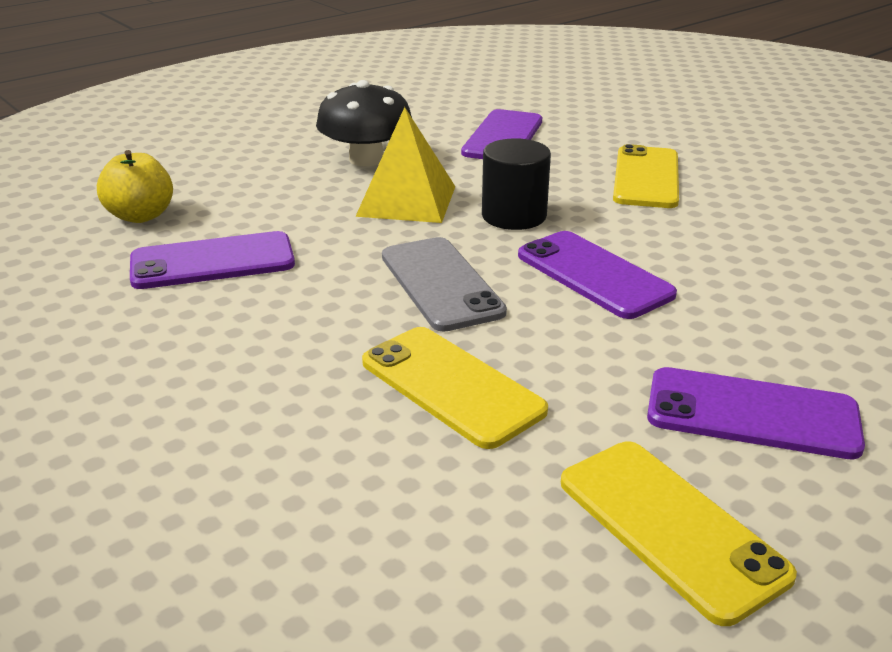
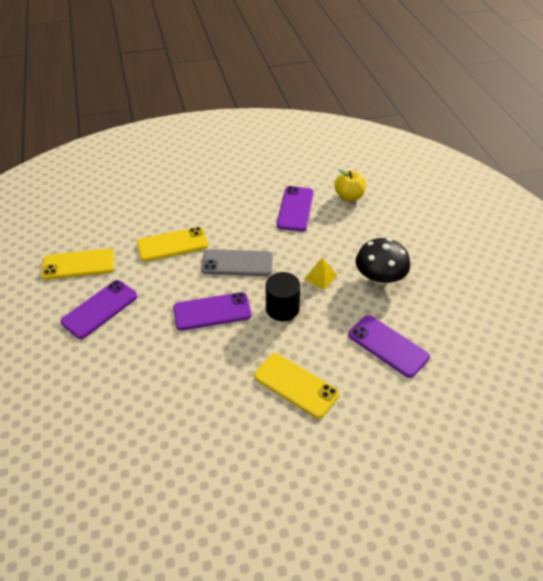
camera: 115 degrees right, 15 degrees up
(407, 201) = (320, 277): yellow pyramid -> yellow pyramid, size x0.56

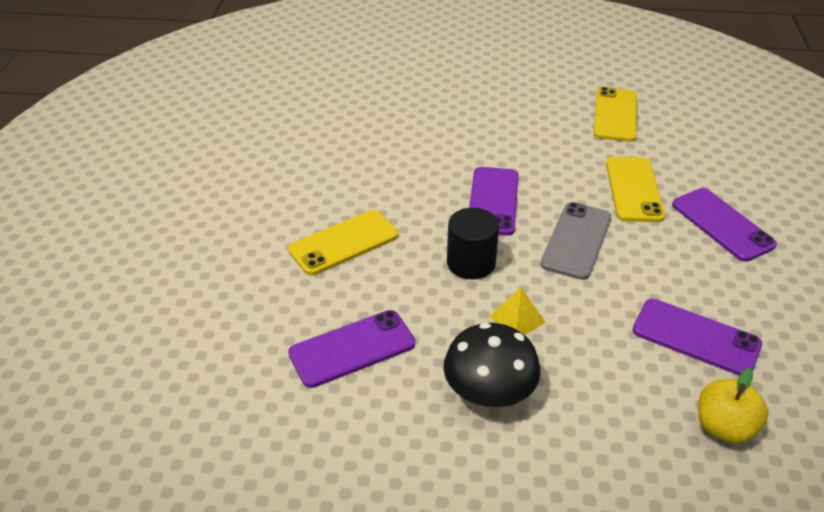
camera: 110 degrees right, 5 degrees down
(100, 309) = (533, 122): purple phone -> purple phone (722, 224)

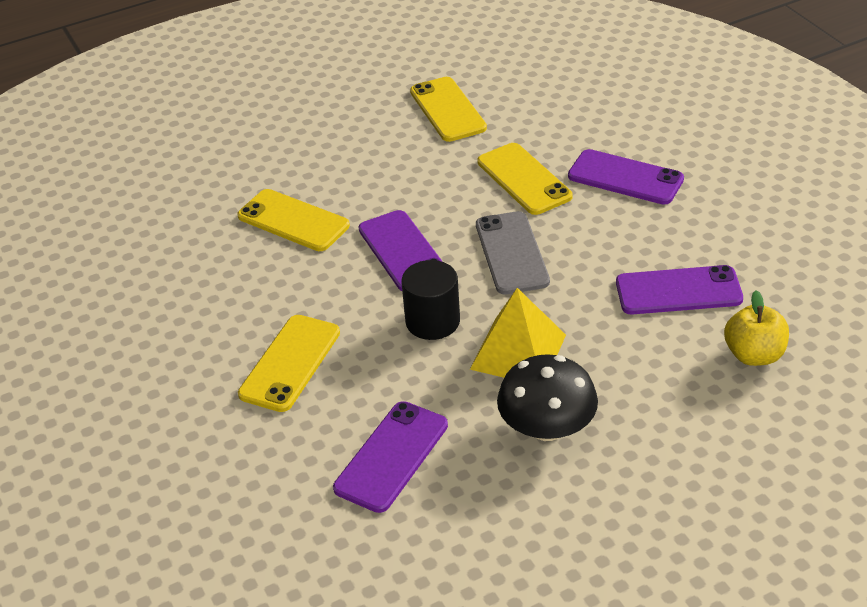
camera: 30 degrees left, 0 degrees up
(434, 145) = (293, 221): none -> yellow phone
(517, 319) = (518, 352): yellow pyramid -> yellow pyramid, size x1.77

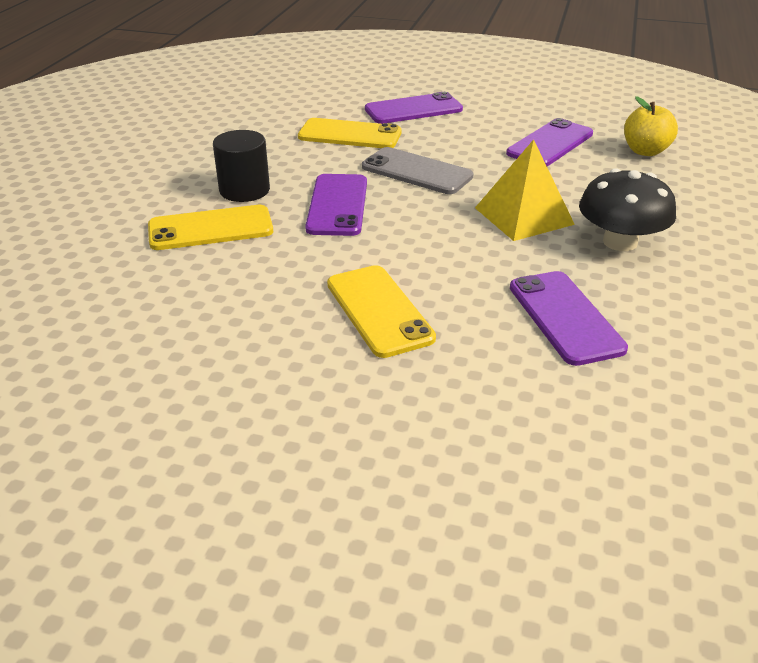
camera: 50 degrees left, 5 degrees down
(402, 251) = (337, 205): purple phone -> purple phone turned 75 degrees clockwise
(432, 321) = (436, 230): black cylinder -> black cylinder (244, 190)
(447, 110) = (223, 123): yellow phone -> none

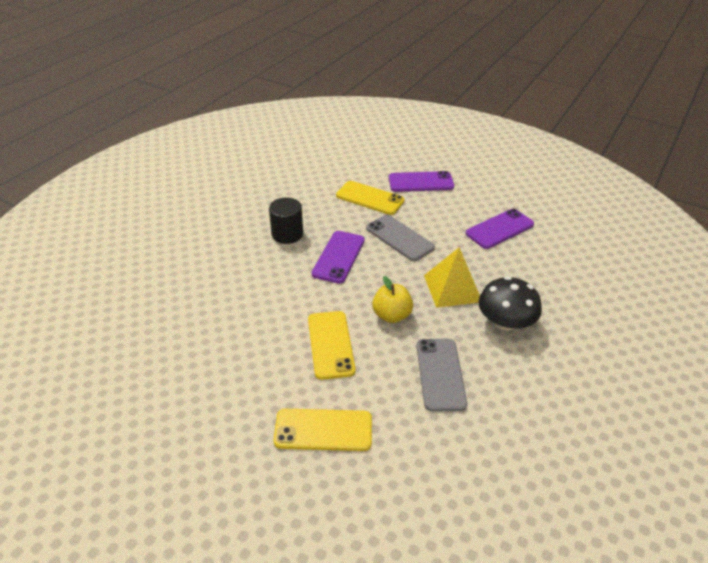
camera: 15 degrees right, 5 degrees up
(210, 229) = (257, 261): yellow phone -> yellow phone (323, 430)
(565, 317) = (440, 374): purple phone -> grey phone
(645, 151) = (563, 247): yellow apple -> yellow apple (391, 315)

